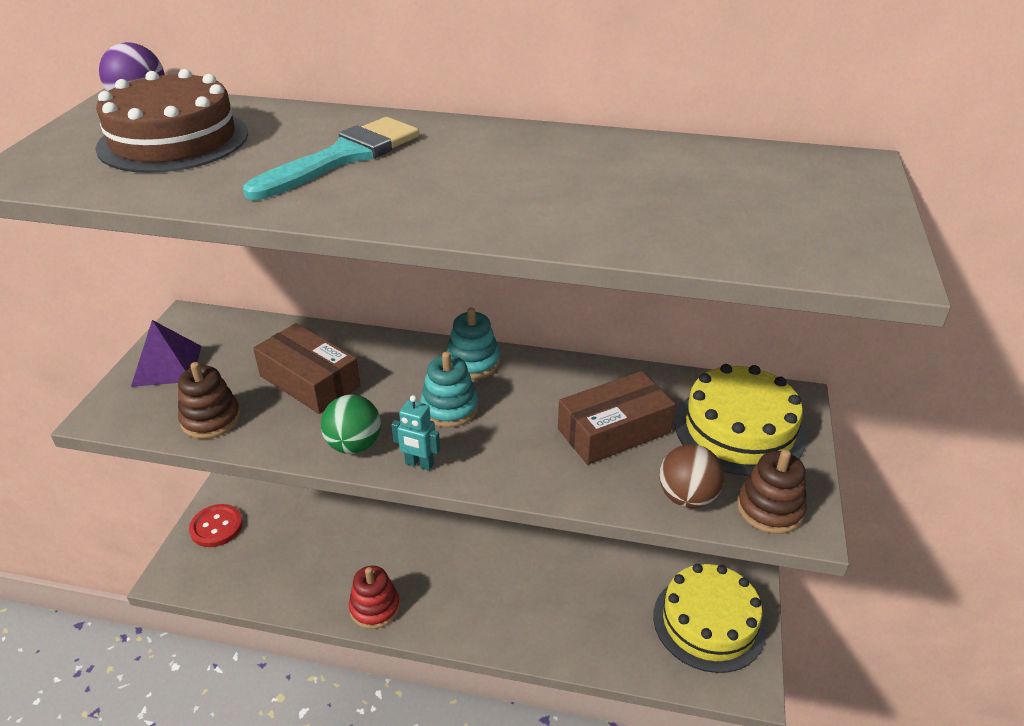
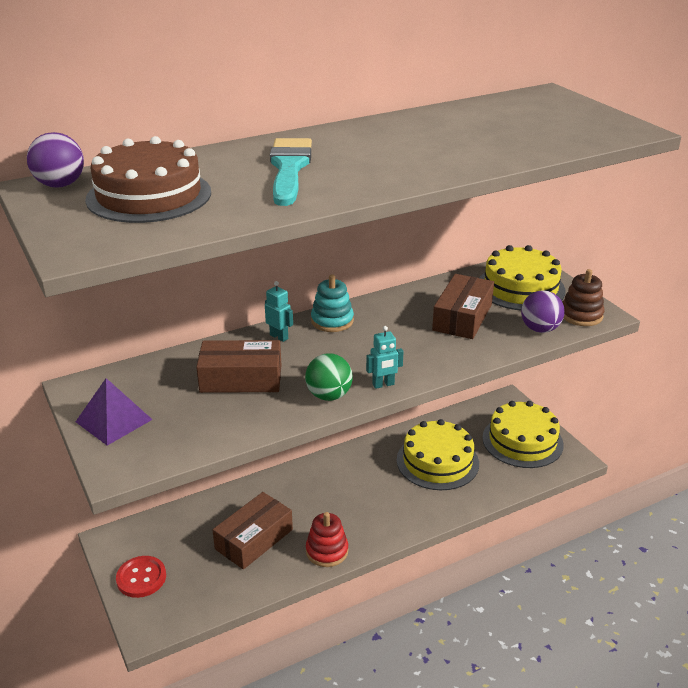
camera: 40 degrees left, 5 degrees down
(211, 419) = (207, 431): brown stacking toy -> none
(332, 551) = (254, 539): none -> brown box
(402, 354) = (279, 336): none -> turquoise robot
(449, 408) = (356, 350): turquoise stacking toy -> none
(585, 584) = (437, 461): none -> yellow cake
(687, 497) = (540, 329): brown ball -> purple ball

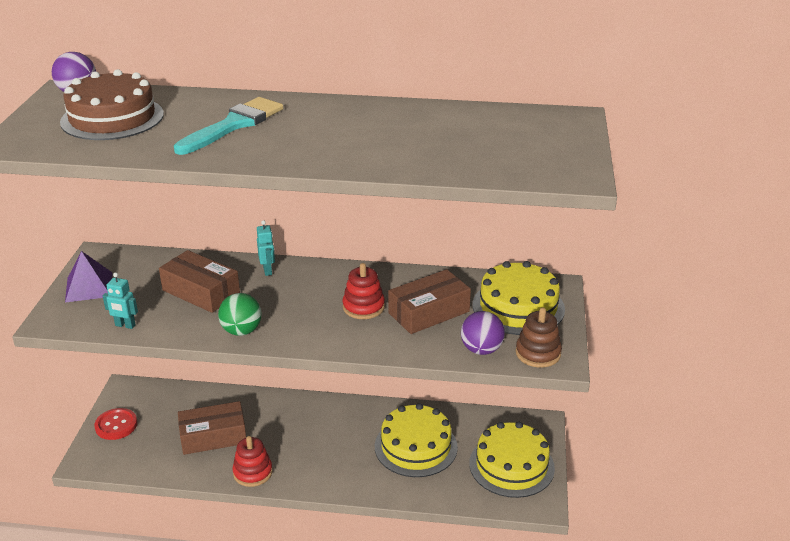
camera: 35 degrees right, 0 degrees up
(332, 321) = (322, 273): turquoise stacking toy -> none
(383, 384) = (290, 340): turquoise robot -> turquoise robot (125, 325)
(405, 334) = (363, 307): none -> red stacking toy

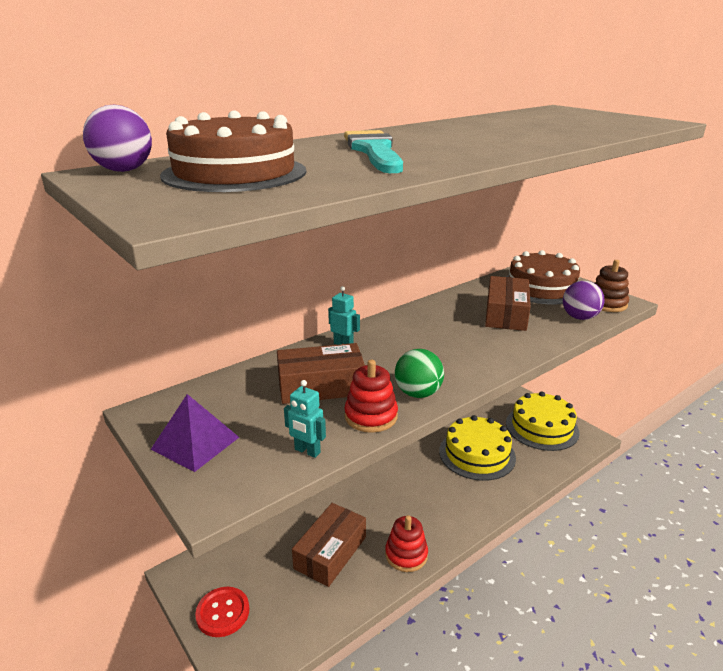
camera: 45 degrees left, 5 degrees down
(125, 325) = (307, 451): turquoise robot -> turquoise robot turned 60 degrees clockwise
(363, 307) = (462, 331): red stacking toy -> red stacking toy (371, 416)
(518, 307) = (541, 287): yellow cake -> brown cake

